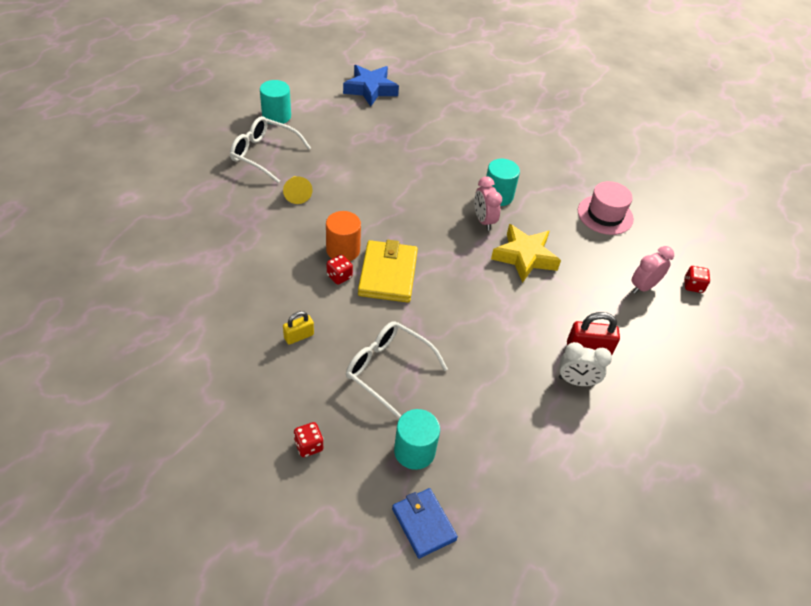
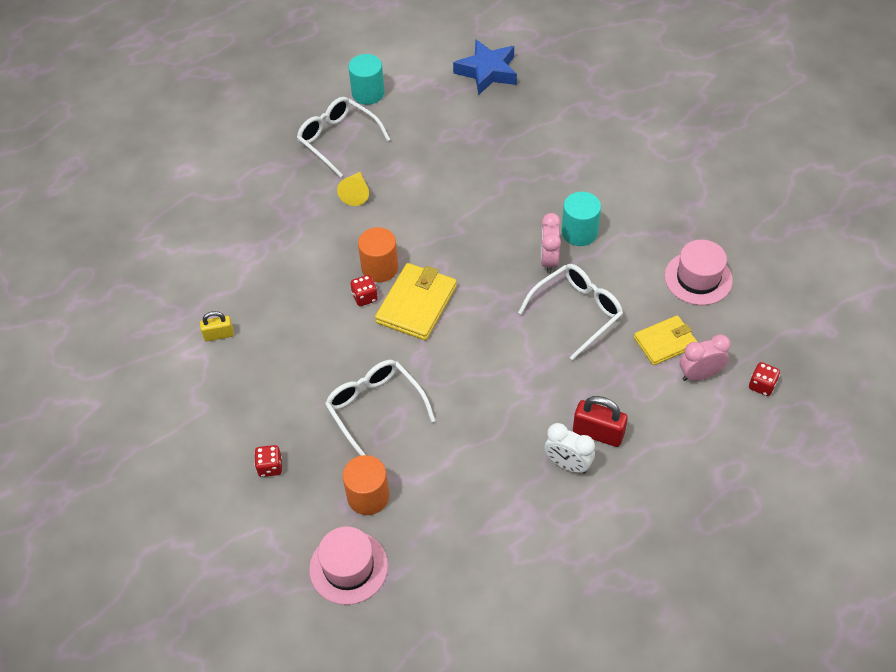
camera: 25 degrees right, 5 degrees up
(299, 336) = (300, 354): yellow padlock -> yellow padlock (219, 335)
(414, 451) = (368, 496): turquoise cylinder -> orange cylinder
(423, 524) = (348, 567): blue wallet -> pink hat
(524, 257) = (576, 312): yellow star -> white glasses
(604, 267) = (665, 342): none -> yellow wallet

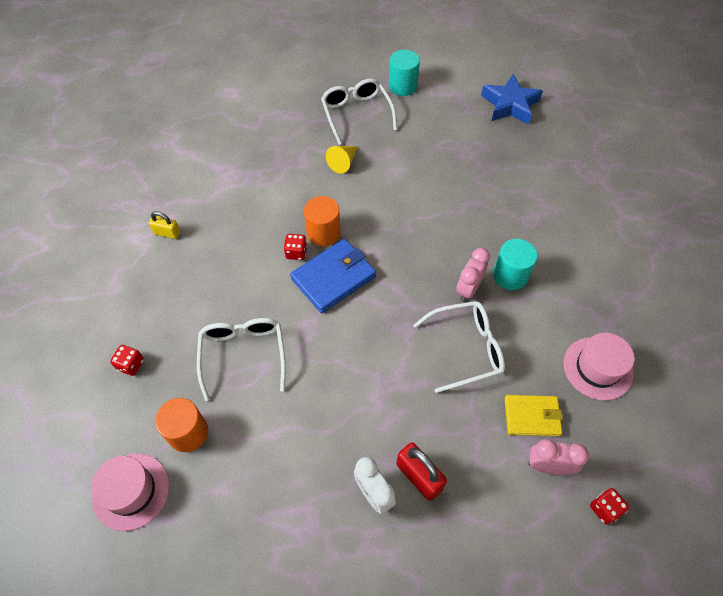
camera: 25 degrees right, 5 degrees up
(416, 304) = (333, 277): yellow wallet -> blue wallet

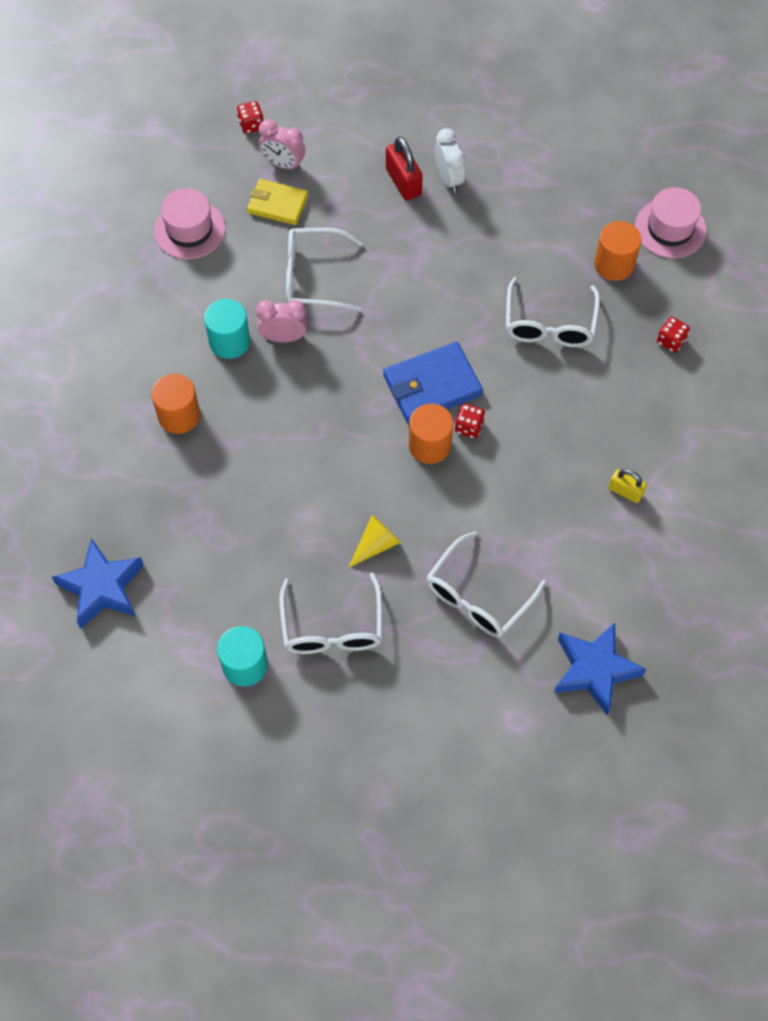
camera: 165 degrees left, 5 degrees up
(182, 125) = (594, 670): none -> blue star
(265, 148) = (479, 595): none -> white glasses
(468, 289) = (283, 337): pink clock -> pink clock turned 135 degrees counterclockwise
(519, 212) = (179, 415): none -> orange cylinder

